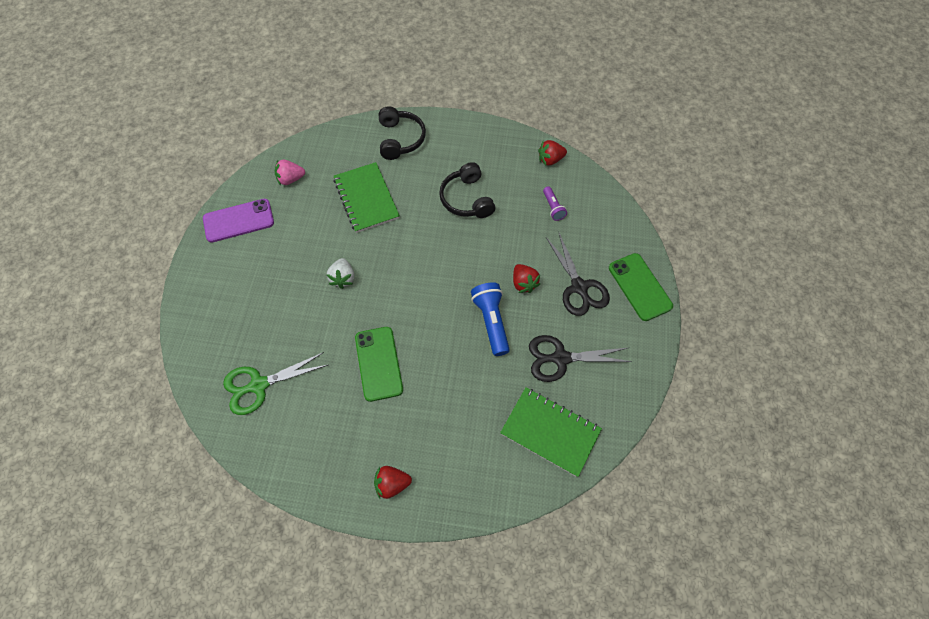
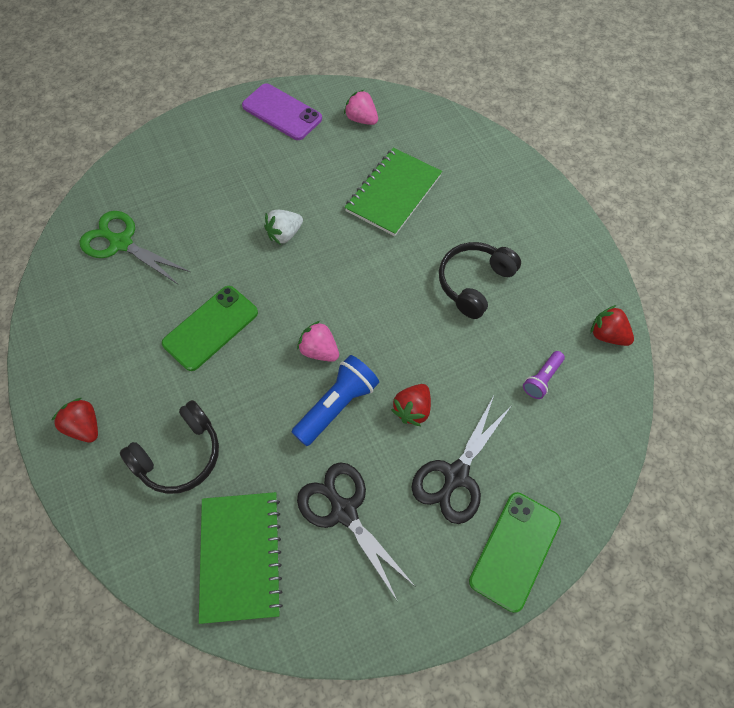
camera: 55 degrees right, 0 degrees up
(400, 139) = (493, 175): black headphones -> black headphones (180, 455)
(446, 309) = (319, 350): none -> pink strawberry

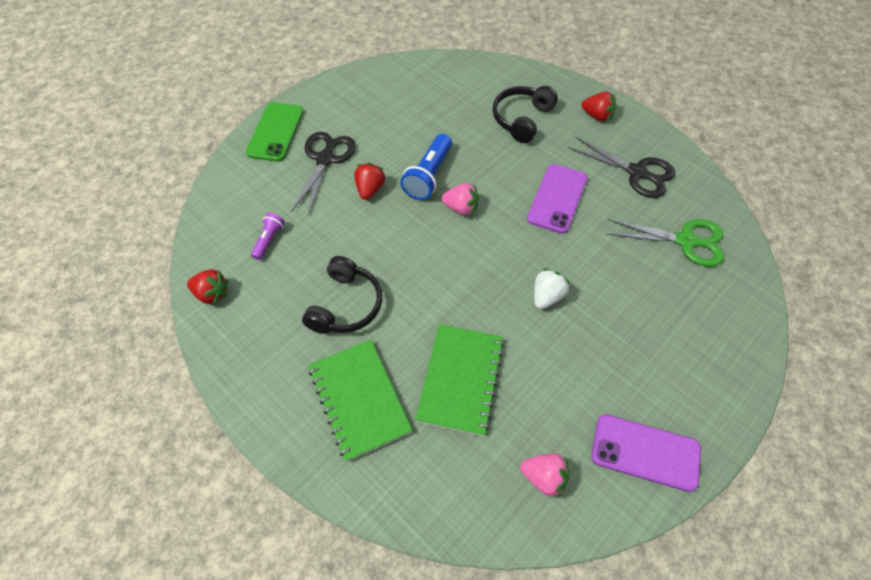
camera: 160 degrees right, 5 degrees down
(211, 328) = (557, 198): green phone -> purple phone
(241, 556) = (450, 85): green notebook -> green notebook (359, 400)
(344, 511) = (396, 121): black scissors -> black scissors (637, 172)

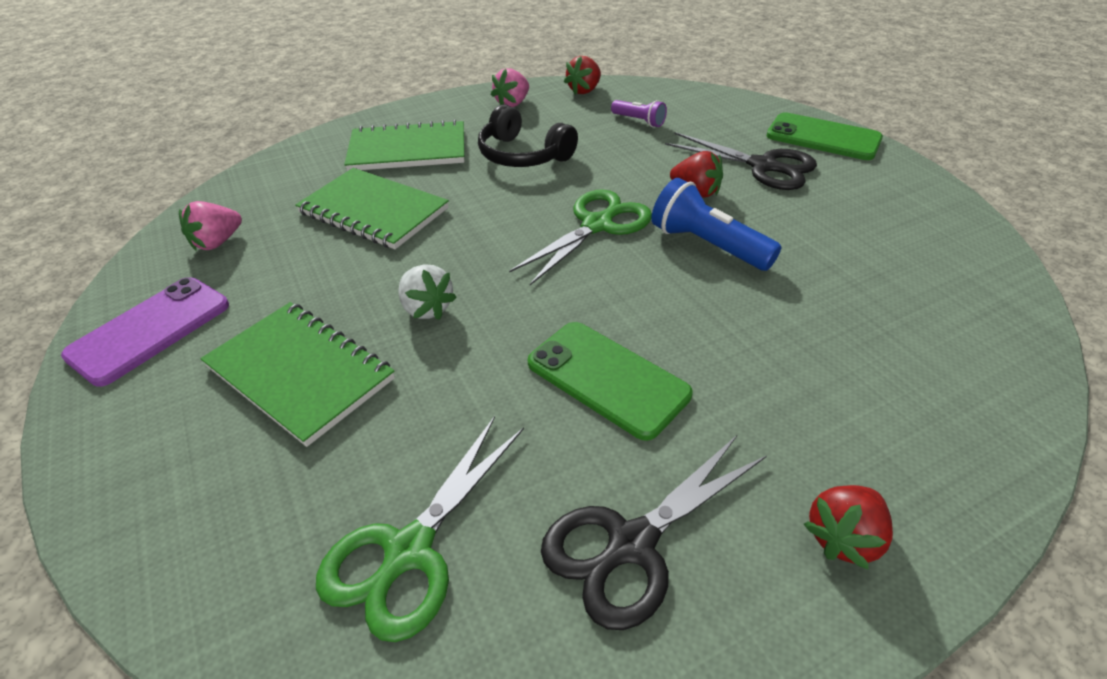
camera: 110 degrees right, 15 degrees down
(427, 233) = (597, 225): none -> green scissors
(461, 208) = (630, 263): pink strawberry -> pink strawberry (512, 103)
(522, 119) = (838, 390): black headphones -> none
(557, 198) = (607, 379): purple phone -> green phone
(627, 337) = (300, 373): none -> green notebook

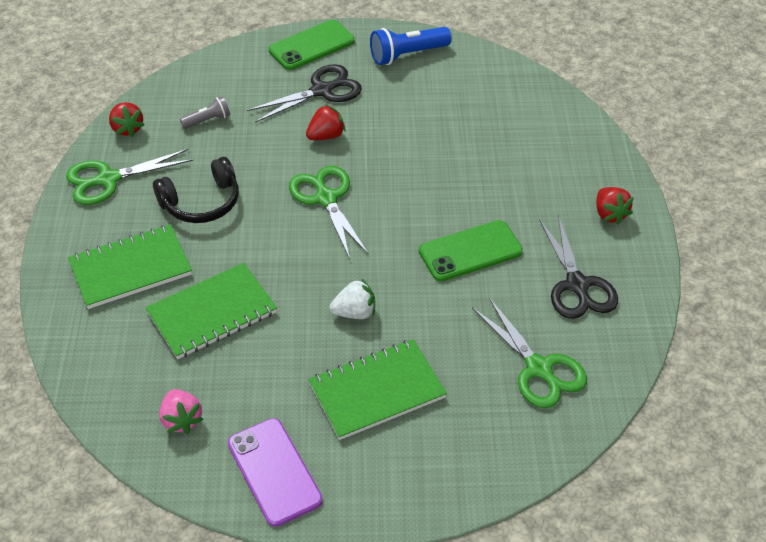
camera: 65 degrees left, 5 degrees up
(408, 150) = (131, 268): green notebook -> green notebook turned 45 degrees clockwise
(512, 103) = (108, 179): pink strawberry -> green scissors
(639, 121) = (208, 120): purple flashlight -> grey flashlight
(707, 245) = (386, 158): blue flashlight -> blue flashlight (407, 55)

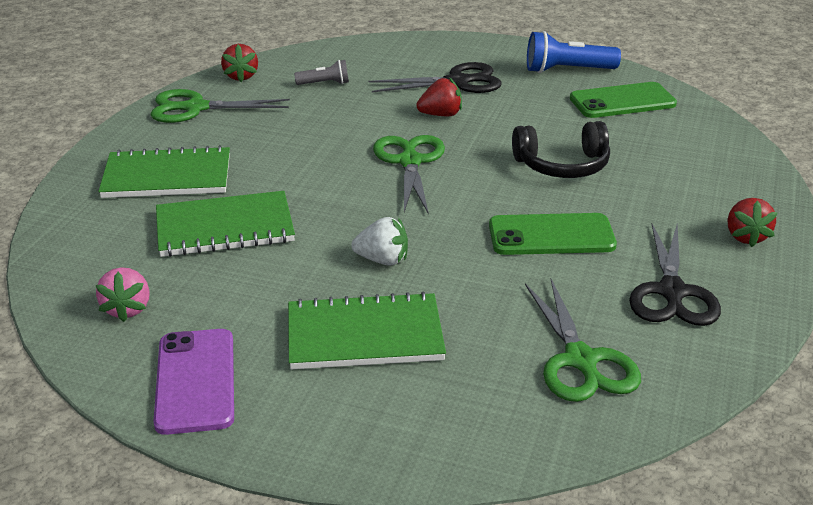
camera: 20 degrees right, 15 degrees down
(202, 203) = (275, 141): black headphones -> black headphones (562, 165)
(311, 46) = (467, 49): green phone -> green phone (622, 101)

